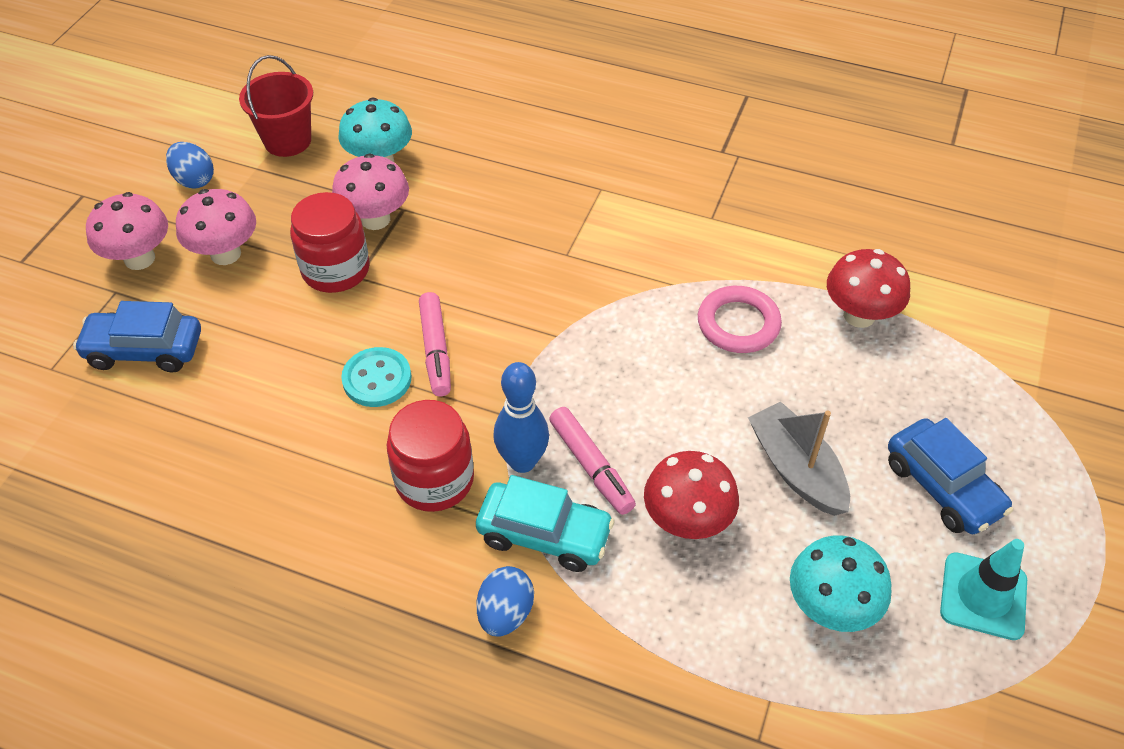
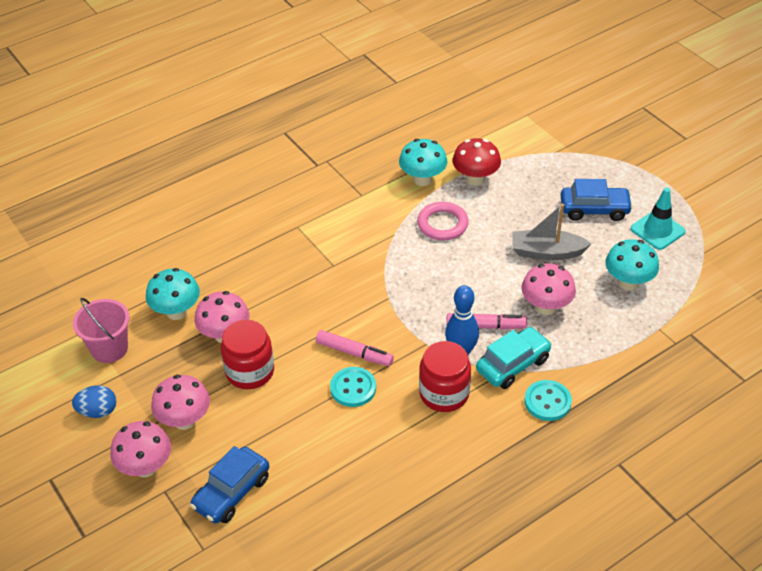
camera: 55 degrees left, 5 degrees down
(287, 141) = (109, 348): red bucket -> pink bucket
(505, 613) = (547, 402): blue egg -> turquoise button
(687, 521) = (546, 307): red mushroom -> pink mushroom
(800, 261) = (422, 179): none -> turquoise mushroom

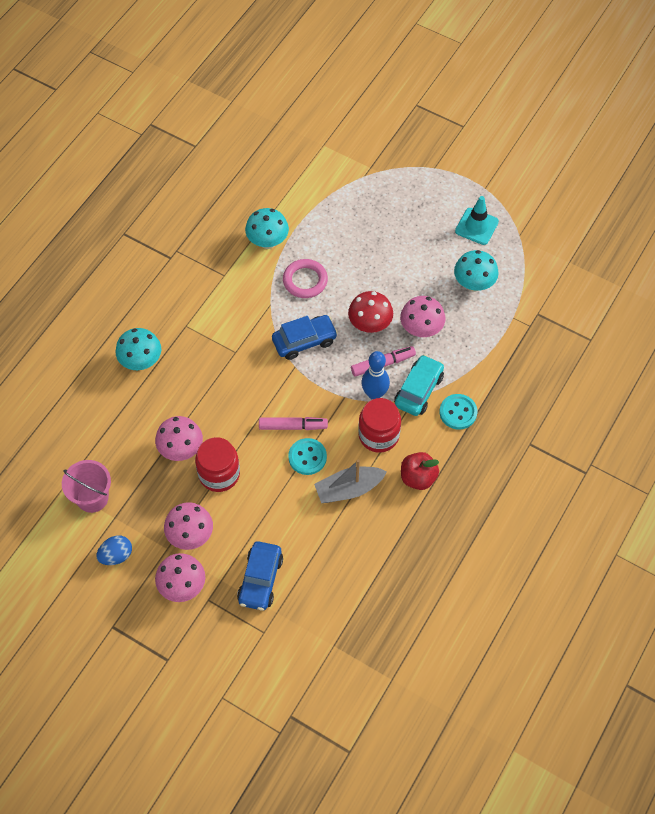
camera: 25 degrees left, 15 degrees up
(176, 312) = (129, 443): turquoise mushroom -> turquoise mushroom (141, 361)
(466, 452) = (418, 478): none -> red apple
(475, 179) = (311, 226): red mushroom -> red mushroom (370, 325)
(546, 252) = (400, 278): grey boat -> grey boat (349, 489)
(594, 210) = (420, 223): blue car -> blue car (304, 341)

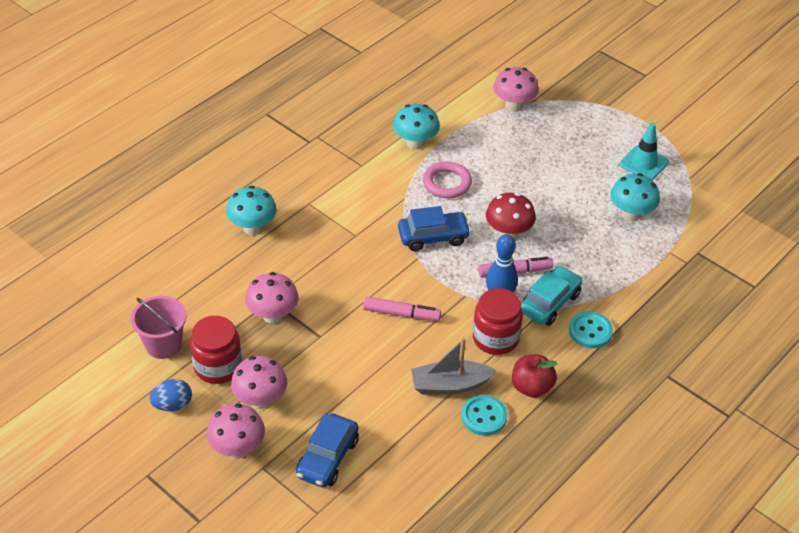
camera: 10 degrees right, 15 degrees down
(219, 474) = (308, 345): red jar -> red jar (218, 366)
(307, 457) = (410, 346): turquoise button -> turquoise button (484, 416)
(421, 329) = (564, 246): pink mushroom -> pink mushroom (514, 106)

